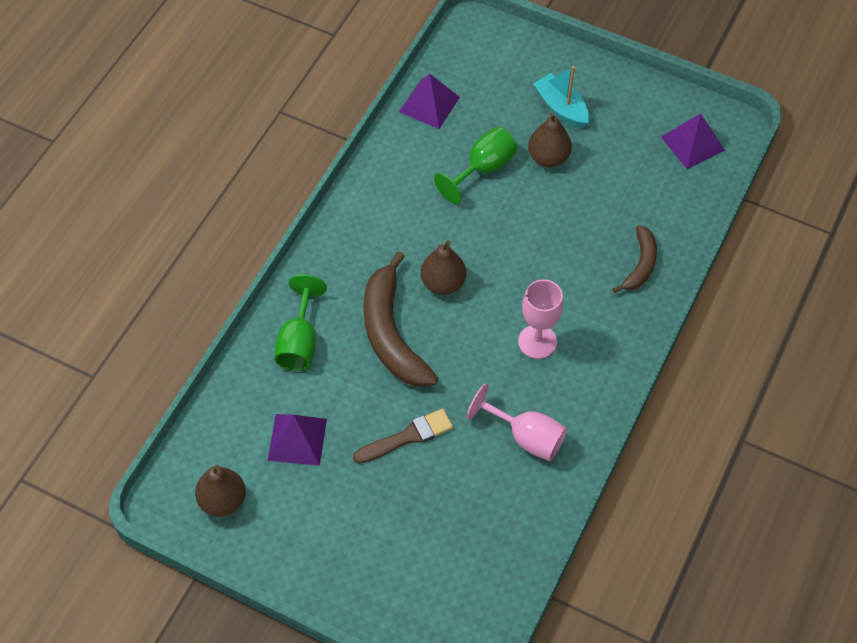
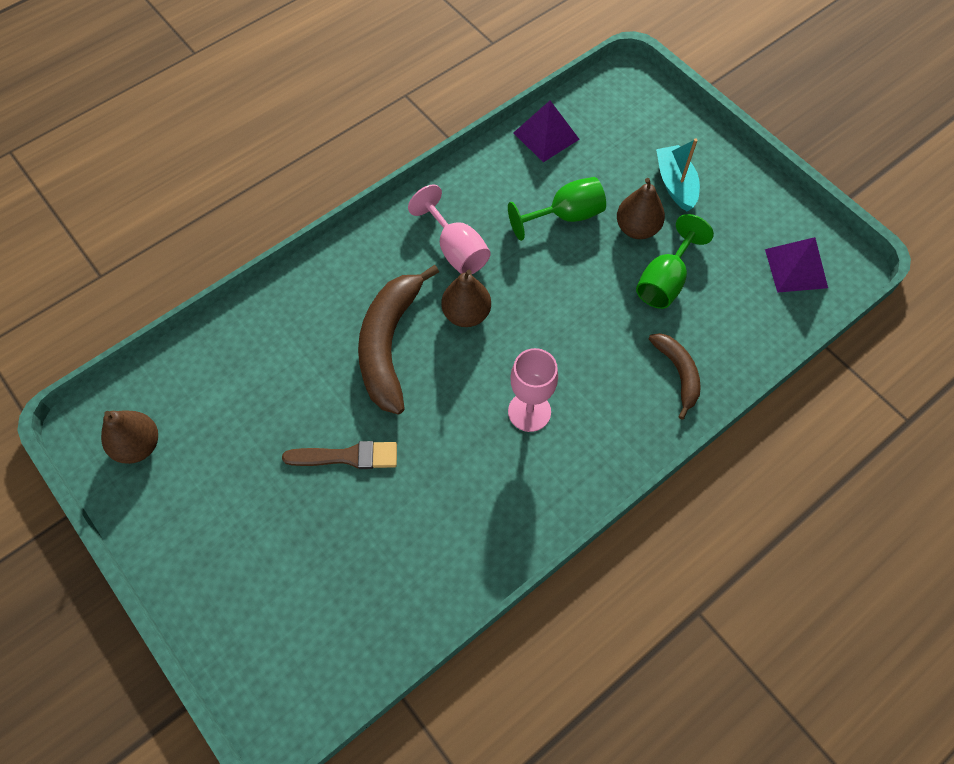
camera: 25 degrees right, 5 degrees up
(297, 439) = (241, 413): purple pyramid -> none
(299, 342) = (298, 317): green goblet -> green goblet (665, 281)
(526, 437) = (465, 508): pink goblet -> pink goblet (456, 249)
(640, 265) = (678, 373): brown banana -> brown banana turned 60 degrees counterclockwise

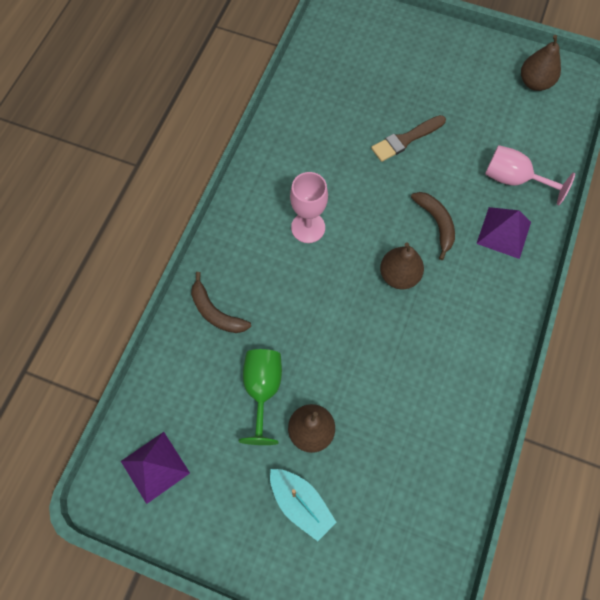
camera: 150 degrees right, 5 degrees up
(389, 344) = (436, 223): brown banana -> brown banana, size x0.56
(456, 249) = (444, 325): pink goblet -> pink goblet (514, 179)
(546, 136) = (449, 492): purple pyramid -> purple pyramid (504, 232)
(565, 216) = (378, 409): green goblet -> none

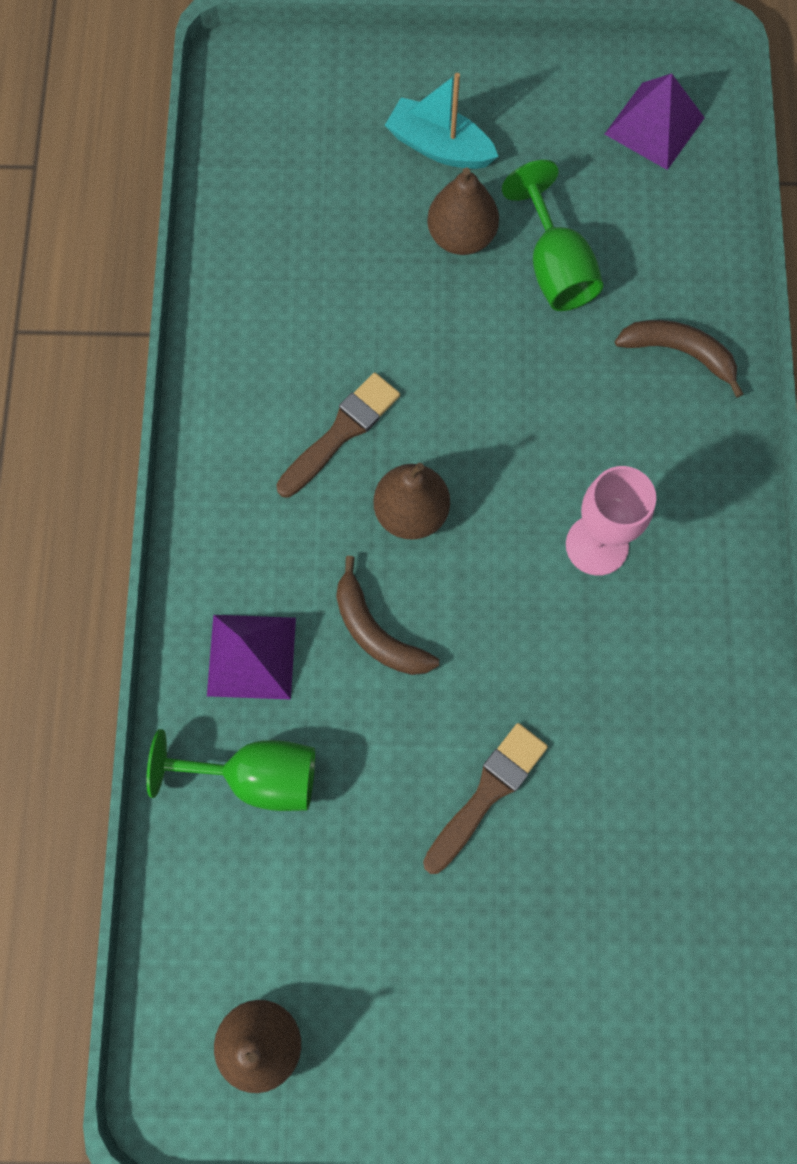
camera: 160 degrees right, 5 degrees up
(424, 332) = (341, 432): none -> brown brush
(514, 179) = (256, 776): pink goblet -> green goblet

